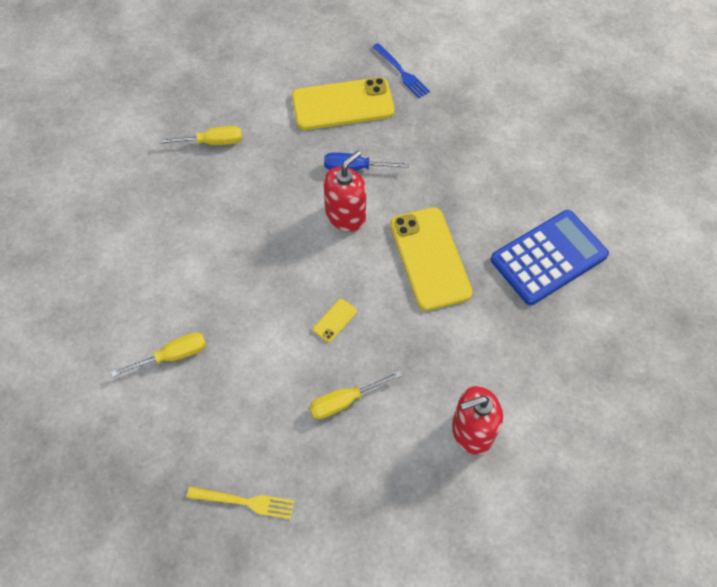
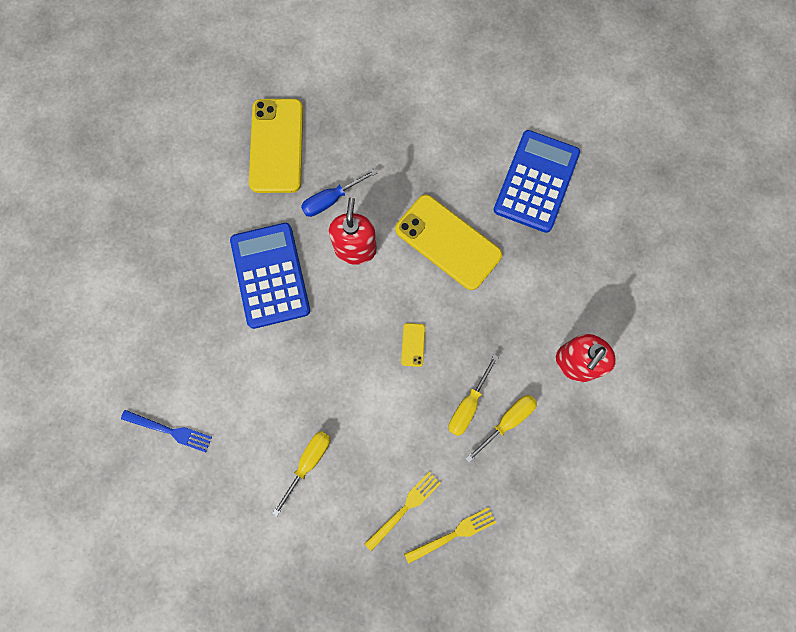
camera: 35 degrees left, 15 degrees up
(212, 142) = (191, 254): yellow screwdriver -> yellow screwdriver (507, 421)
(221, 449) = (405, 508): none -> yellow fork
(260, 194) = (270, 275): none -> blue calculator
(342, 104) = (276, 146): yellow phone -> yellow phone turned 45 degrees counterclockwise
(401, 72) = (304, 83): blue fork -> blue fork (170, 431)

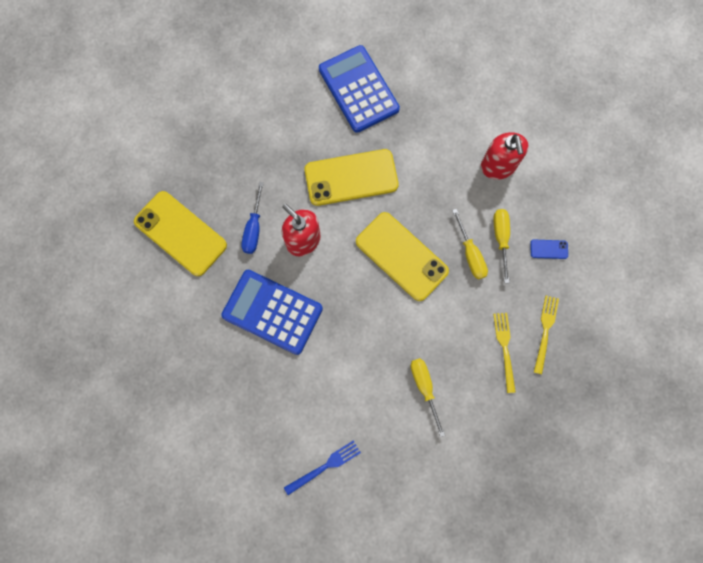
camera: 50 degrees left, 0 degrees up
(413, 344) = (401, 256): yellow phone -> yellow phone, size x2.49
(536, 475) = (549, 249): none -> blue phone

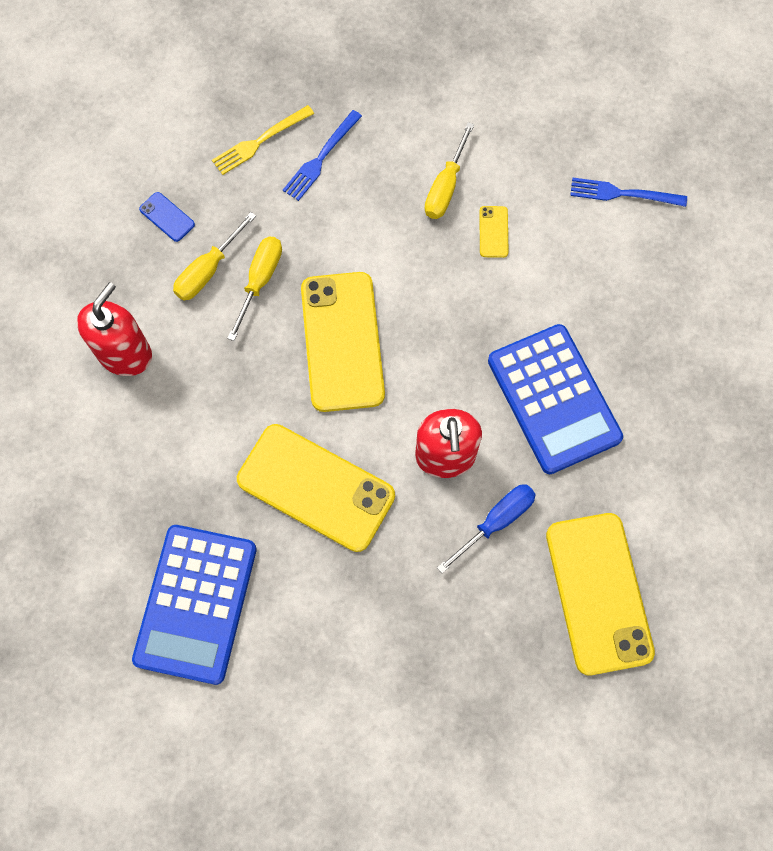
camera: 140 degrees left, 5 degrees down
(377, 381) = (493, 232): none -> yellow phone
(504, 348) = (321, 158): yellow fork -> blue fork

